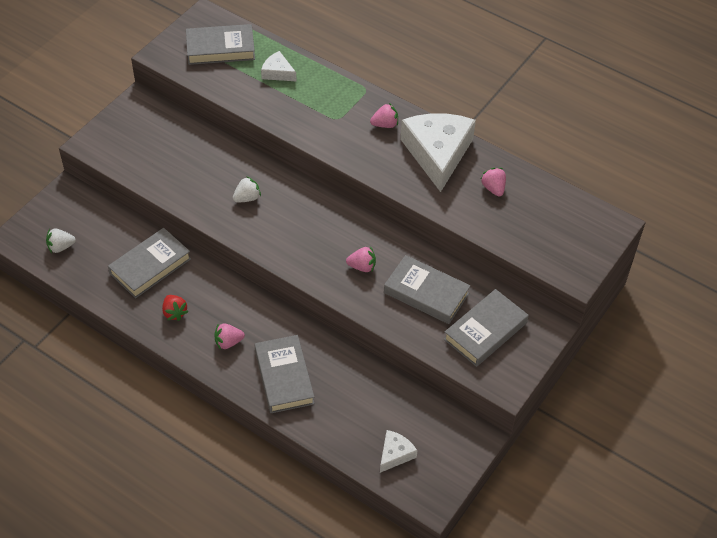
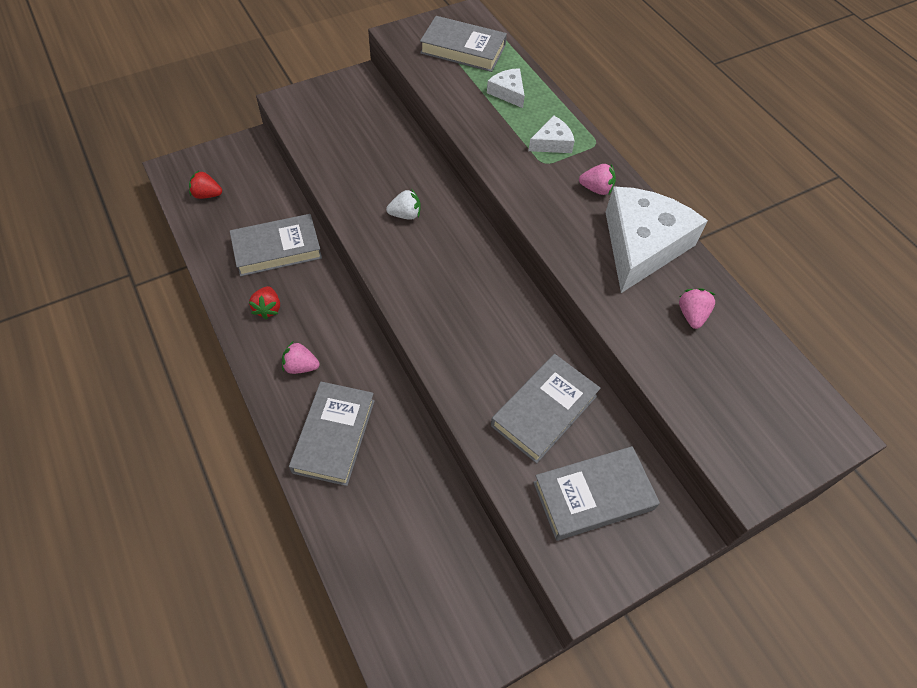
camera: 25 degrees right, 5 degrees up
(61, 247) = (207, 195): white strawberry -> red strawberry
(362, 266) = (485, 344): pink strawberry -> none
(395, 454) = (402, 601): white cheese -> white cheese (552, 143)
(426, 293) = (544, 411): grey book -> grey book turned 75 degrees clockwise

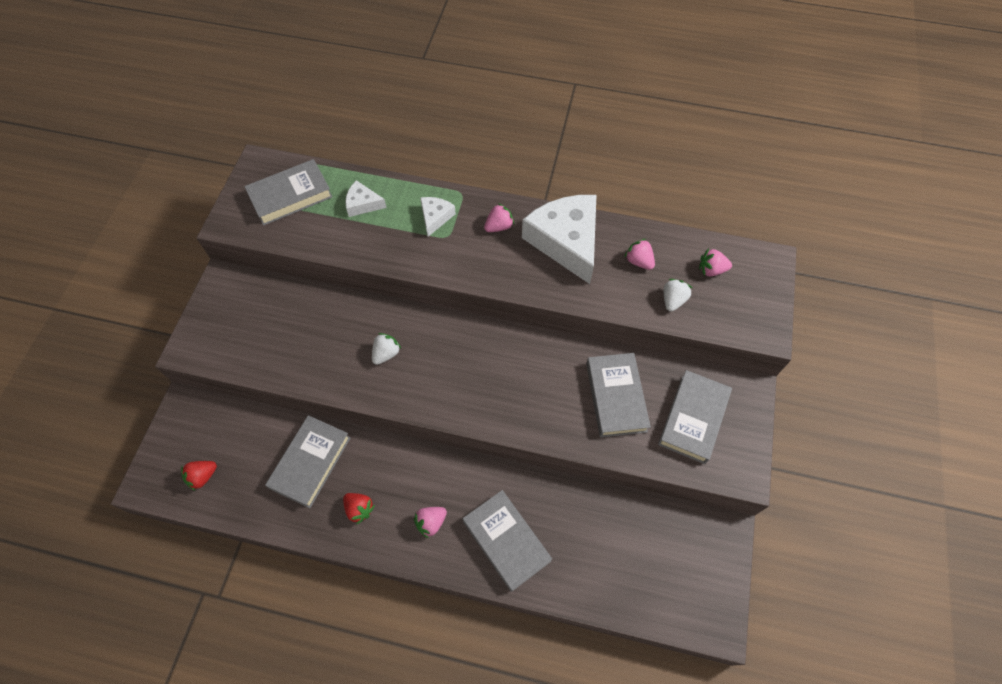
camera: 45 degrees left, 5 degrees up
(685, 372) = (673, 300): none -> white strawberry
(759, 383) = (711, 270): none -> pink strawberry

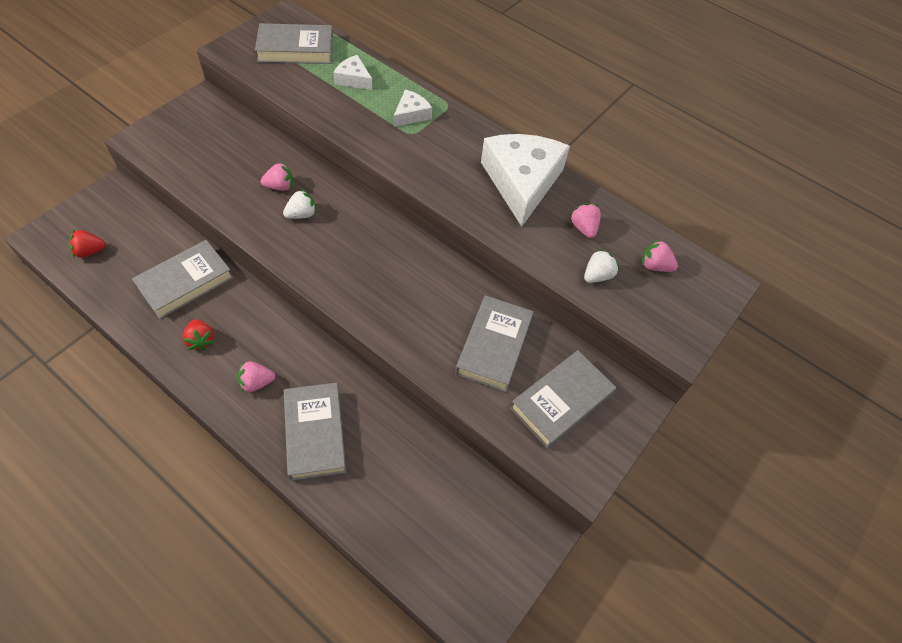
camera: 20 degrees right, 5 degrees down
(499, 226) = (465, 144): pink strawberry -> pink strawberry (280, 186)

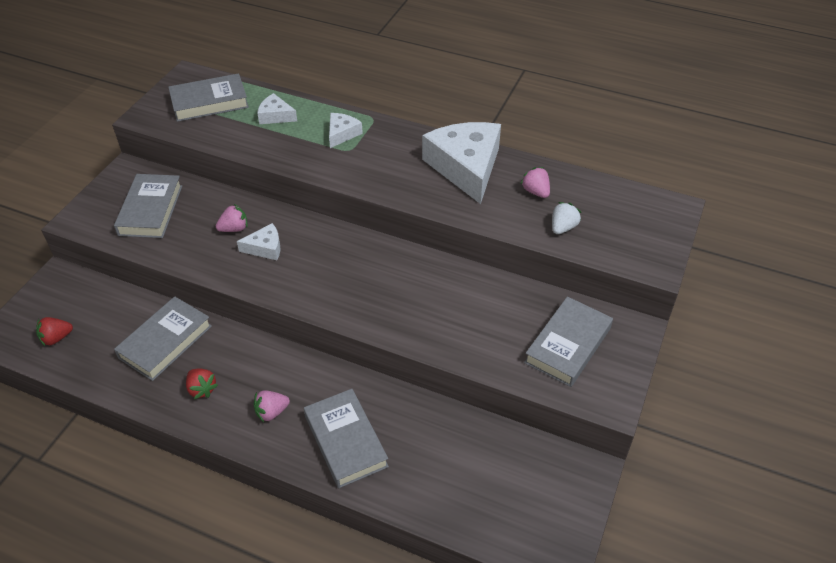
camera: 10 degrees left, 10 degrees down
(301, 214) = (265, 248): white strawberry -> white cheese
(494, 346) = (489, 315): grey book -> grey book (151, 210)
(655, 266) = (609, 207): pink strawberry -> none

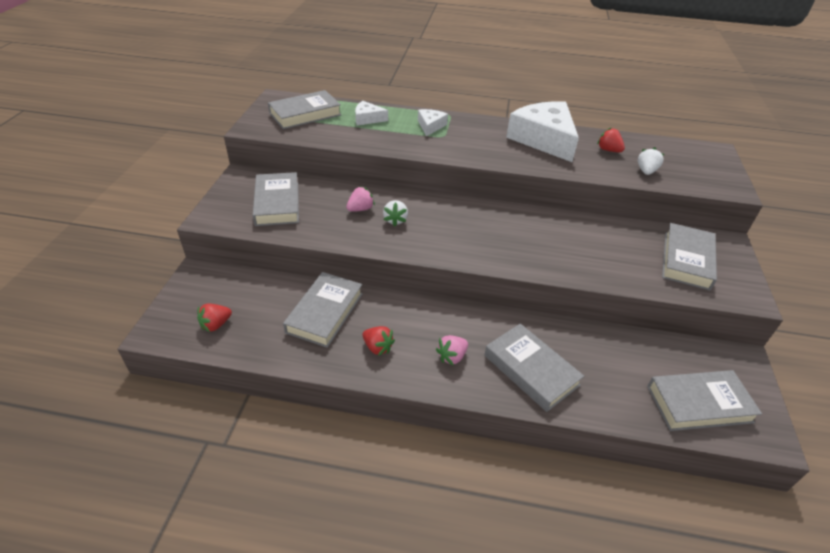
camera: 15 degrees left, 5 degrees down
(265, 248) = (395, 220): white cheese -> white strawberry
(505, 511) = (699, 404): none -> grey book
(536, 192) = (608, 150): pink strawberry -> red strawberry

